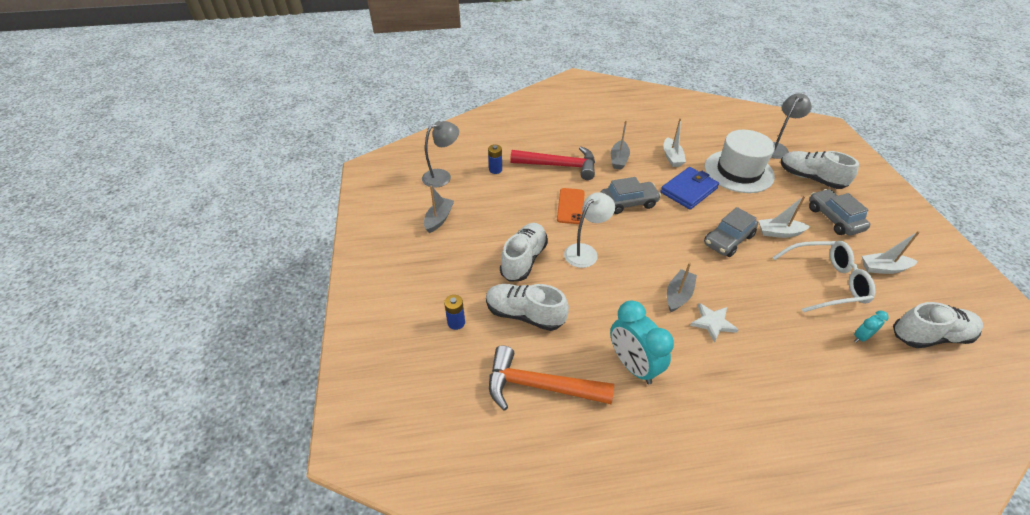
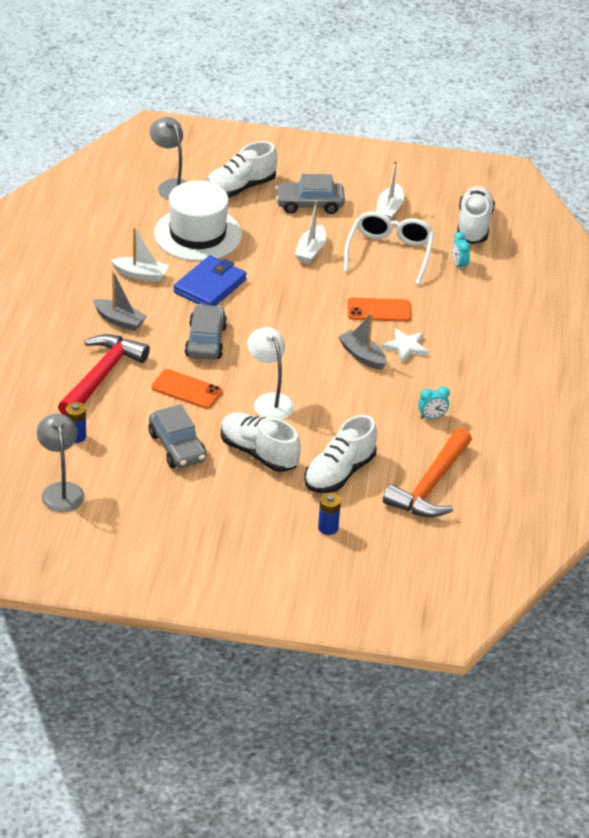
camera: 75 degrees left, 5 degrees down
(439, 219) = (151, 510): grey boat -> none
(633, 365) = (432, 417): turquoise clock -> turquoise clock, size x0.47
(688, 190) = (210, 286): blue wallet -> blue wallet turned 60 degrees clockwise
(728, 240) = (303, 290): grey car -> grey car (177, 447)
(745, 292) = (379, 310): none -> orange phone

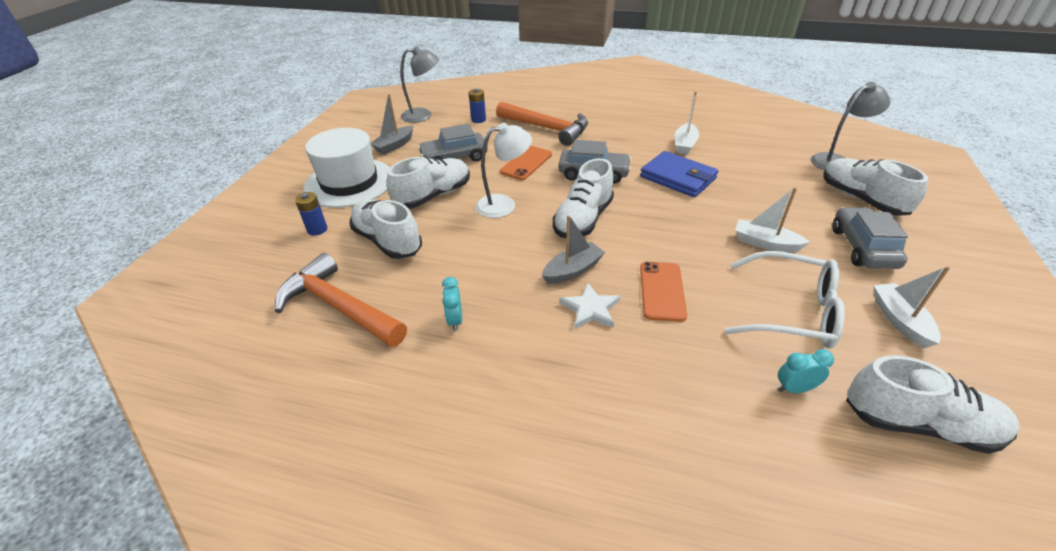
camera: 100 degrees right, 0 degrees up
(101, 376) = (546, 128): red hammer -> orange hammer
(119, 320) = (618, 135): grey boat -> grey boat (394, 145)
(198, 234) = (761, 173): white hat -> white hat (349, 182)
(289, 349) = (583, 220): none -> white shoe
(389, 209) = (900, 320): white boat -> white boat turned 60 degrees clockwise

